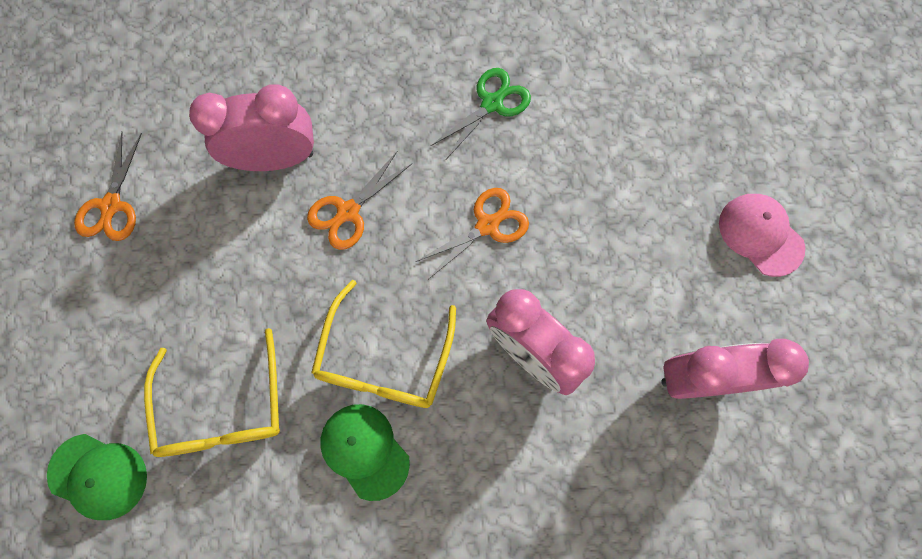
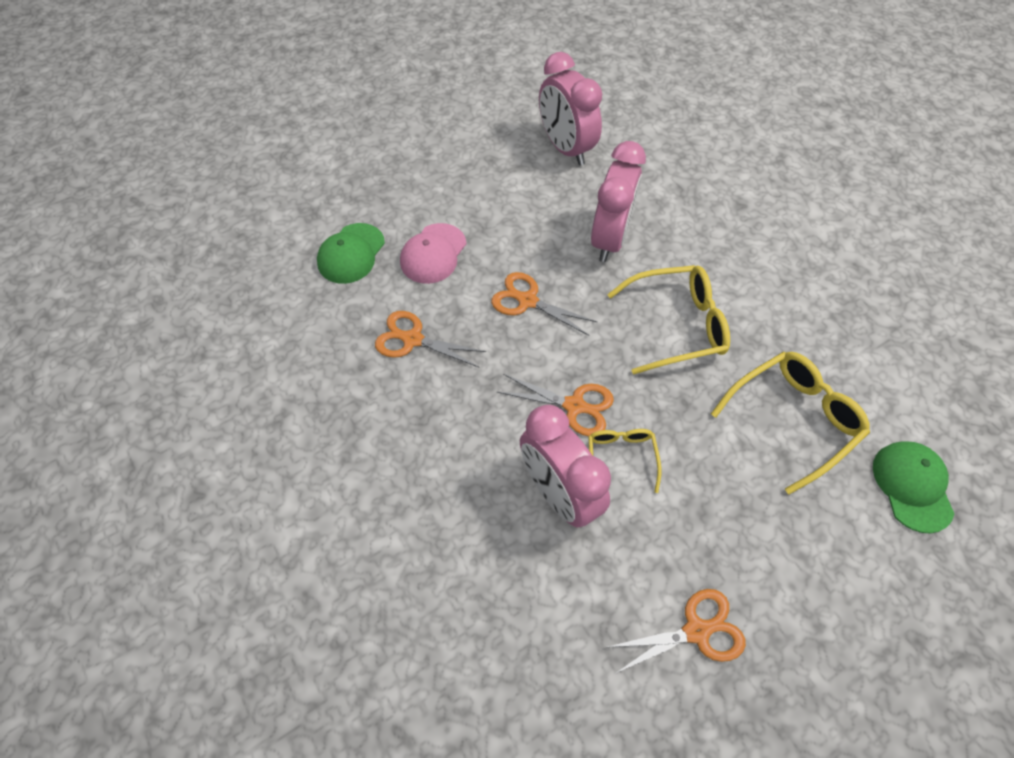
camera: 115 degrees left, 15 degrees down
(277, 226) = (621, 458): none -> yellow glasses
(365, 451) = (748, 309): green cap -> green cap (351, 253)
(492, 103) = (413, 339): green scissors -> orange scissors
(760, 235) = (444, 145): pink cap -> pink cap (433, 253)

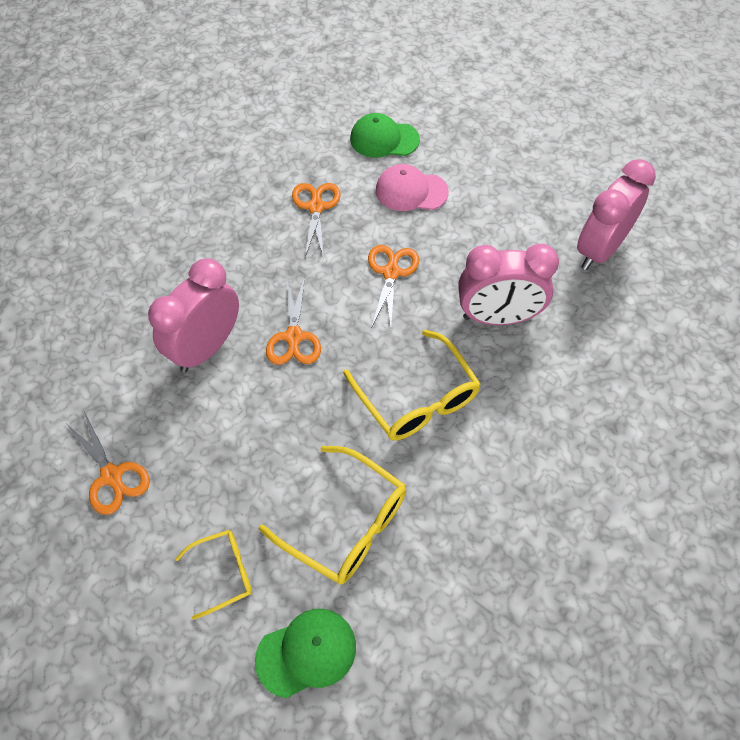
camera: 70 degrees right, 0 degrees up
(621, 458) = (254, 384): yellow glasses -> yellow glasses (224, 573)

